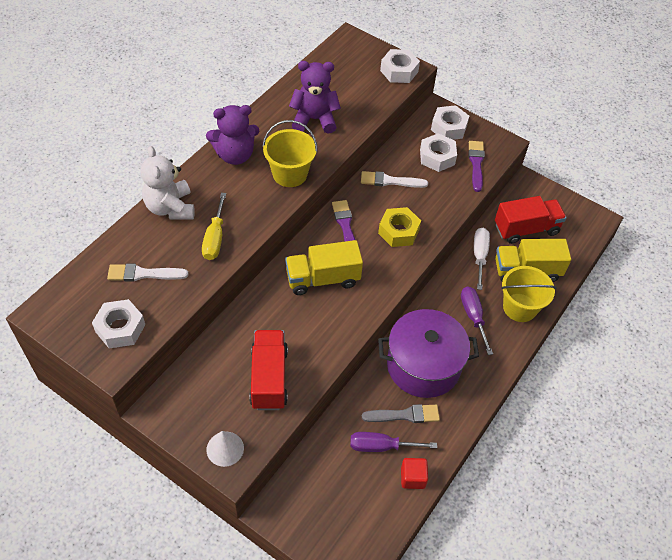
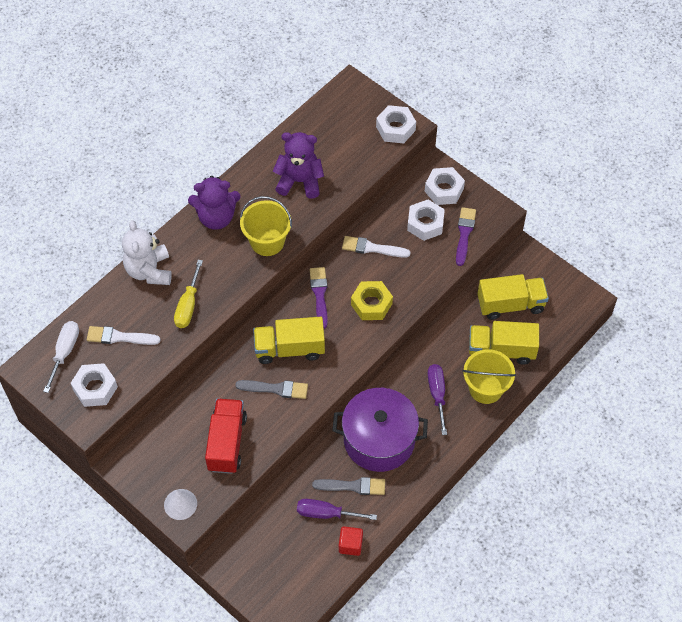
camera: 10 degrees right, 5 degrees up
(314, 319) = (275, 389): none -> grey brush
(479, 256) = (456, 331): white screwdriver -> white screwdriver (65, 352)
(526, 229) = (510, 304): red truck -> yellow truck

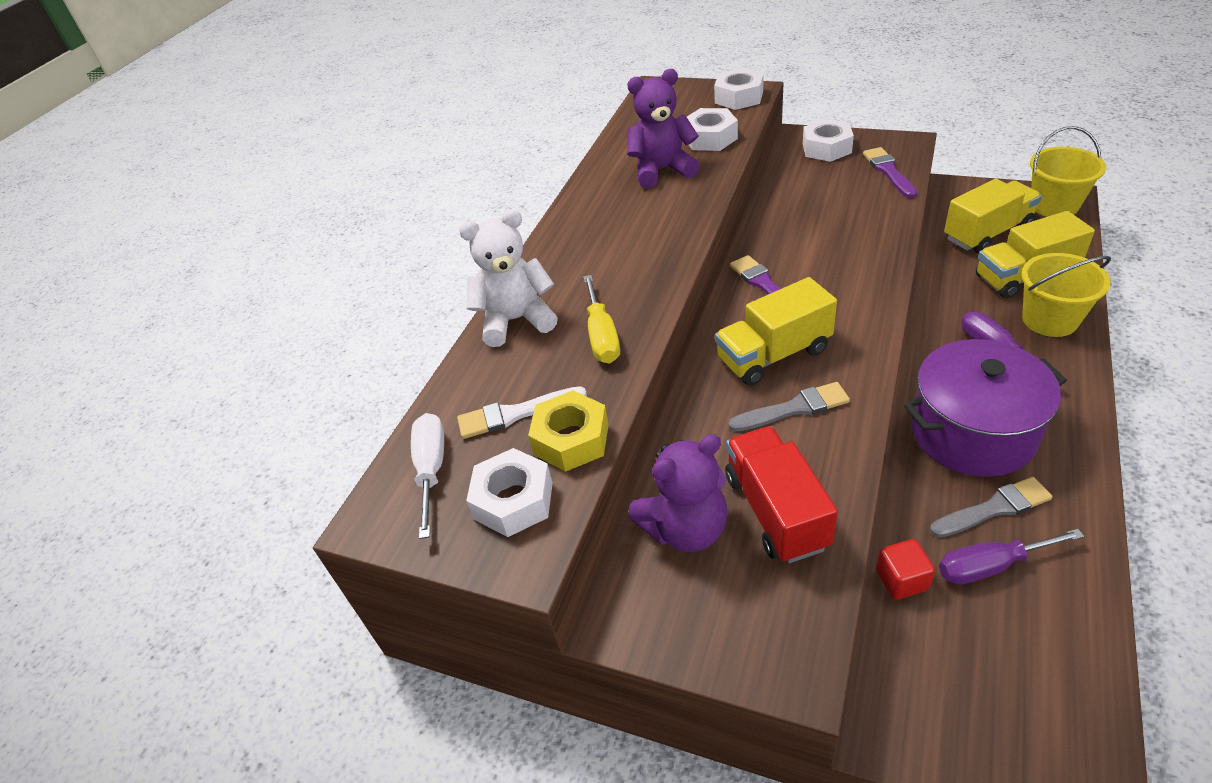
camera: 15 degrees left, 15 degrees down
(149, 271) = (516, 320): white teddy bear -> white teddy bear turned 105 degrees clockwise
(180, 504) = (767, 645): white cone -> none
(216, 217) = (577, 236): purple teddy bear -> purple teddy bear (685, 529)
(267, 241) = (665, 233): yellow bucket -> yellow bucket (1054, 205)
(350, 545) = (1073, 597): red cube -> red cube (901, 580)
(371, 304) = (841, 269): yellow nut -> yellow nut (571, 439)
(372, 248) = (791, 220): white brush -> none
(425, 224) = (834, 179): white nut -> white nut (710, 138)

